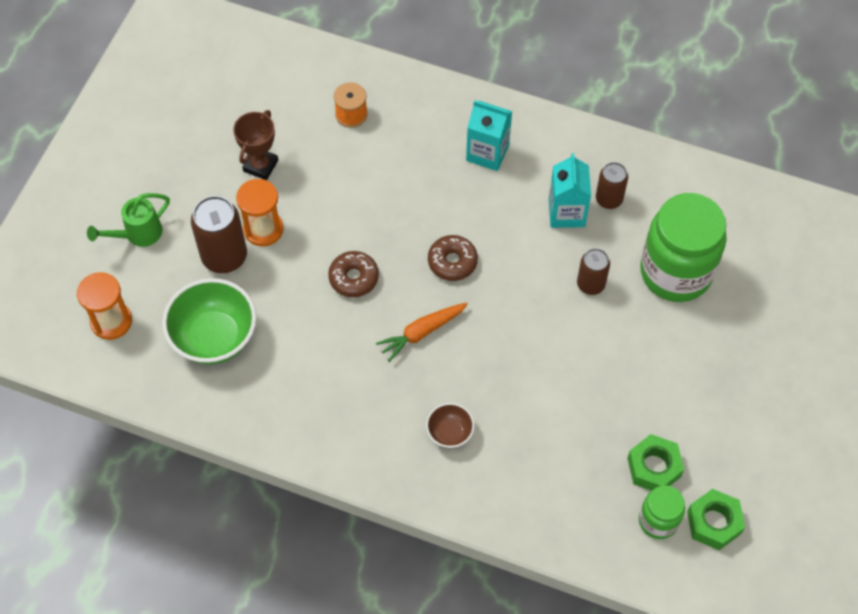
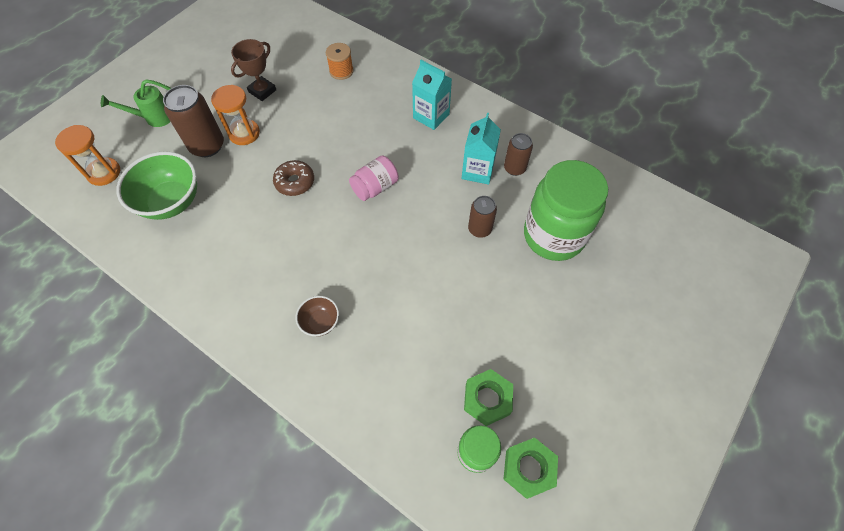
camera: 15 degrees right, 0 degrees up
(421, 333) = (330, 235): orange carrot -> none
(452, 262) = (375, 187): brown donut -> pink jar

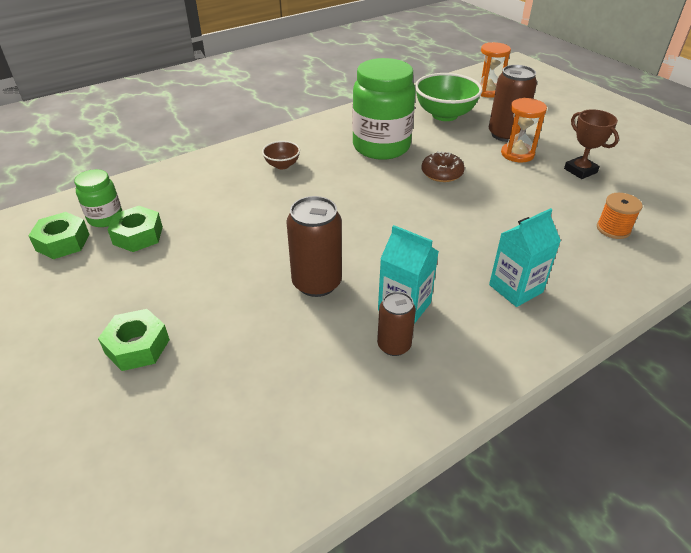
camera: 110 degrees right, 20 degrees down
(154, 118) = (549, 114): green watering can -> none
(375, 187) = (413, 220): pink jar -> none
(479, 229) = (317, 283): brown can -> brown can, size x1.64
(553, 236) = (267, 347): green jar -> green jar (381, 147)
(598, 317) = (137, 346): none -> green nut

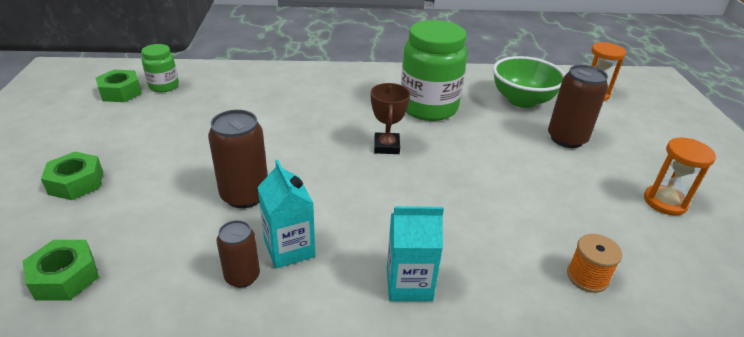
camera: 30 degrees right, 5 degrees down
(138, 235) = (169, 106): green nut -> green nut (65, 277)
(282, 165) = (328, 93): brown bowl -> none
(442, 173) = (459, 150): brown donut -> none
(517, 154) = (559, 161): orange hourglass -> orange hourglass (665, 202)
(580, 170) = (615, 203): brown trophy -> brown trophy (386, 146)

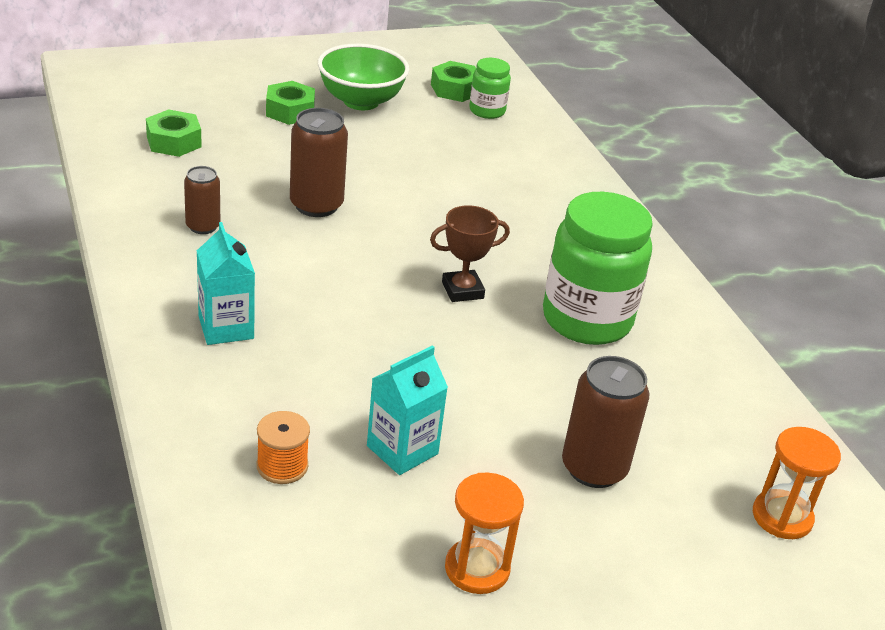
camera: 70 degrees right, 0 degrees up
(289, 248) = (248, 246): turquoise carton -> turquoise carton (402, 450)
(522, 100) = (683, 420): green bowl -> green bowl (361, 101)

